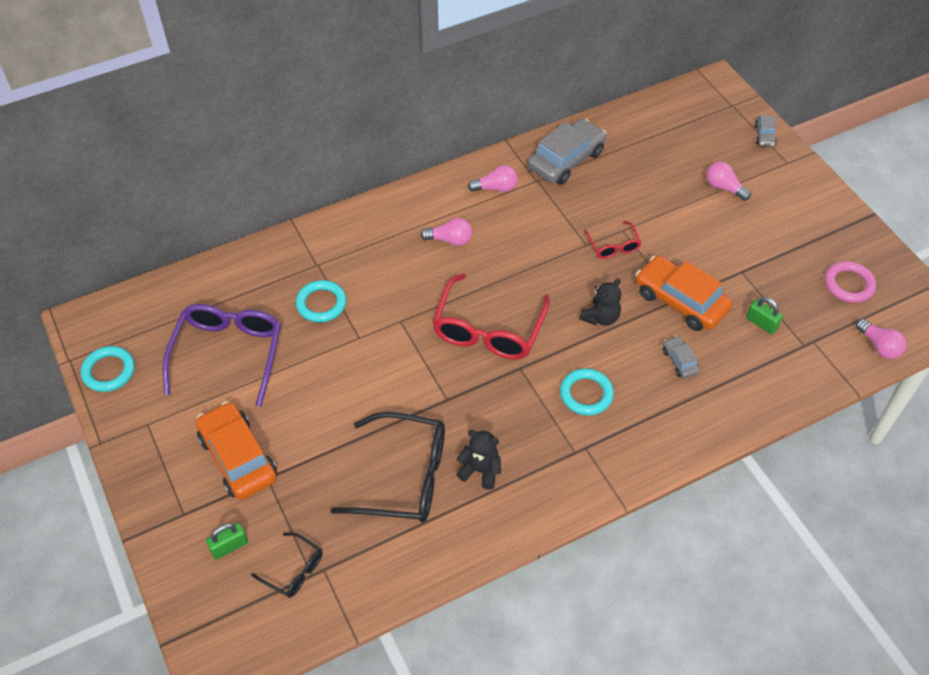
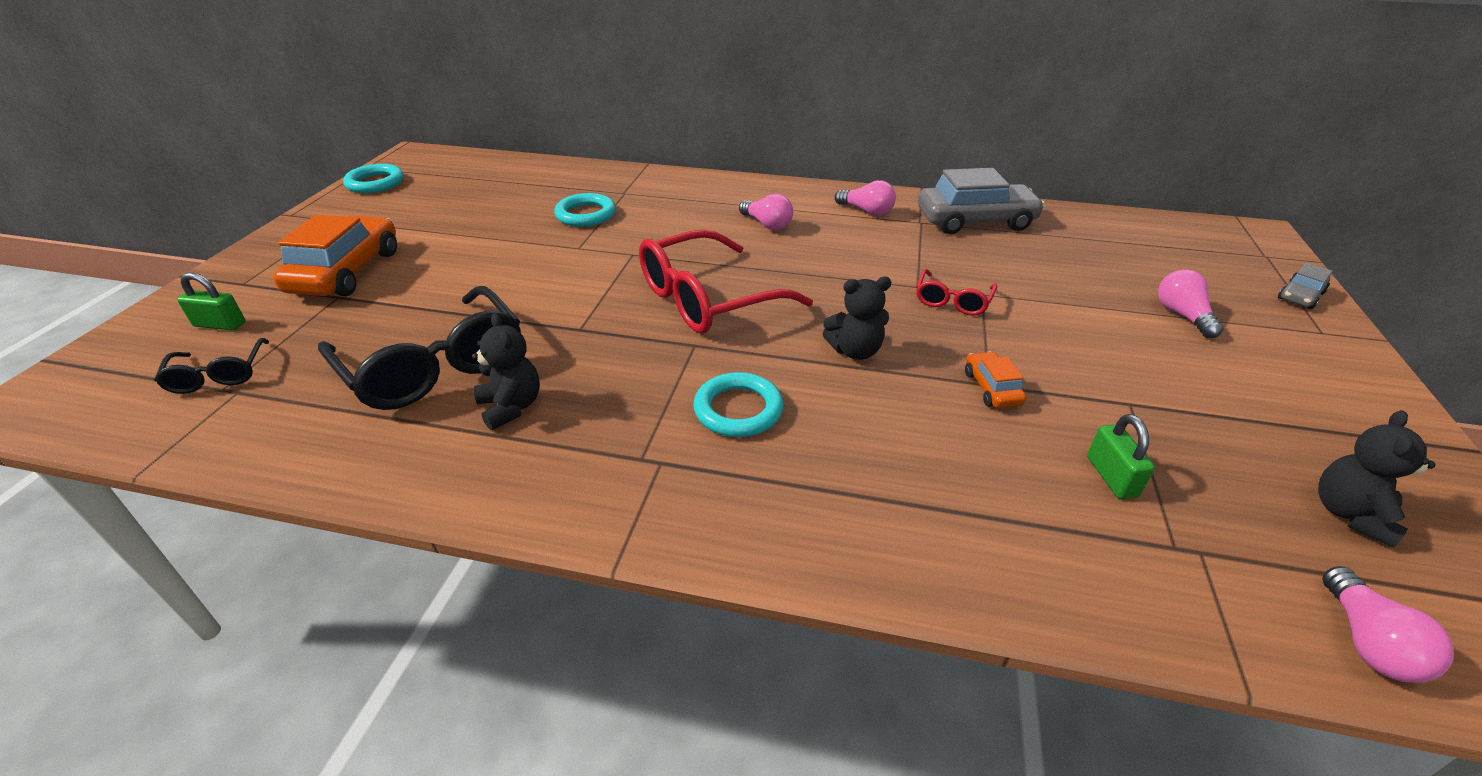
camera: 40 degrees right, 15 degrees down
(228, 354) = (464, 210): purple glasses -> none
(679, 361) = (916, 448): grey car -> none
(680, 301) = (991, 388): orange car -> orange car, size x0.47
(849, 284) = (1349, 514): pink ring -> black teddy bear

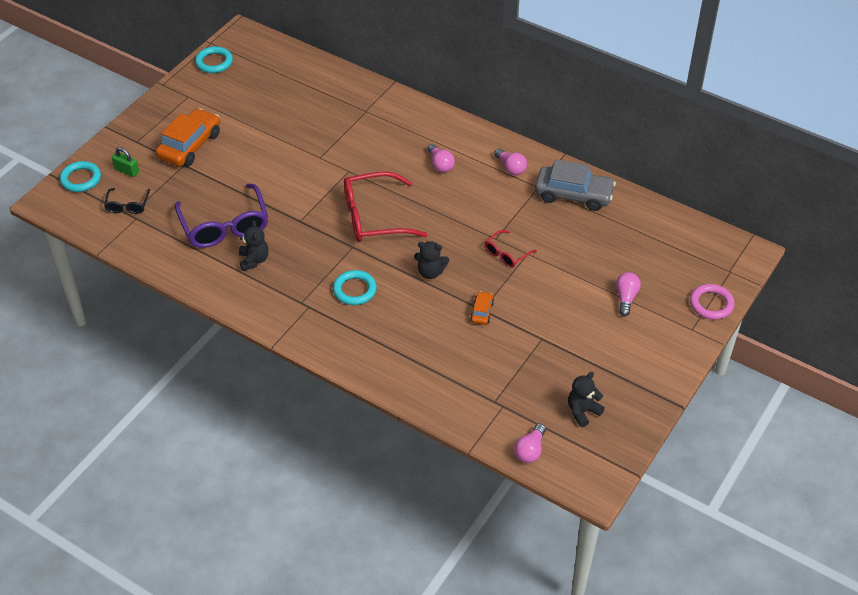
camera: 20 degrees right, 10 degrees up
(434, 365) = (224, 226): black glasses -> purple glasses
(586, 214) = (334, 127): turquoise ring -> turquoise ring (81, 179)
(1111, 476) = (497, 368): green padlock -> none
(1300, 296) = (711, 304): grey car -> pink ring

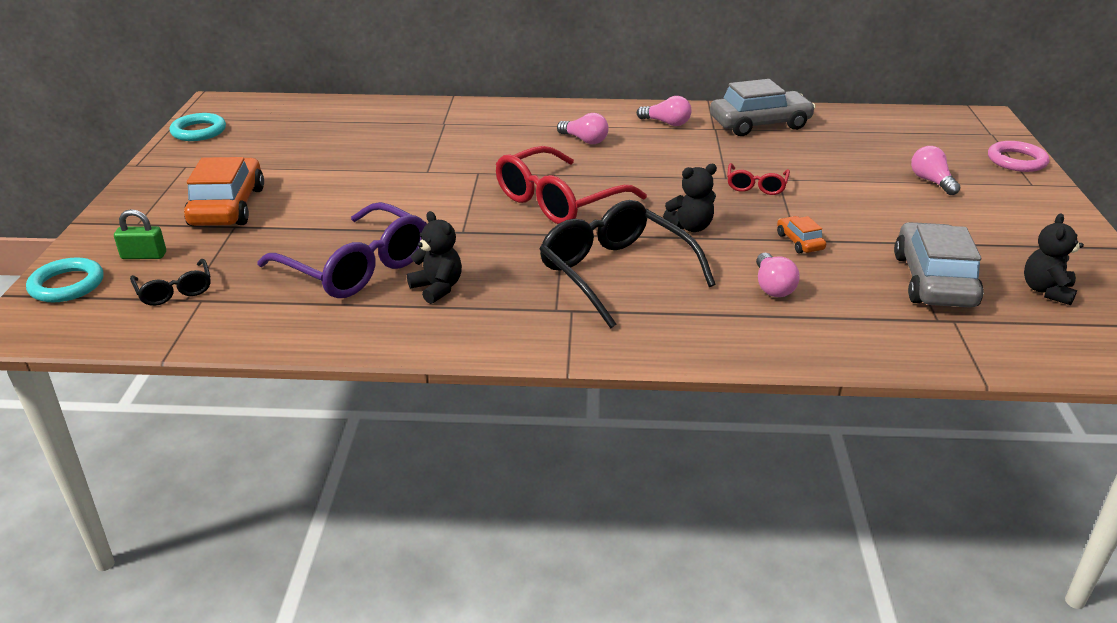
camera: 30 degrees left, 15 degrees down
(354, 290) = (615, 273): turquoise ring -> black glasses
(526, 374) = (933, 280): none -> grey car
(530, 450) = (1053, 353): pink light bulb -> pink light bulb (772, 287)

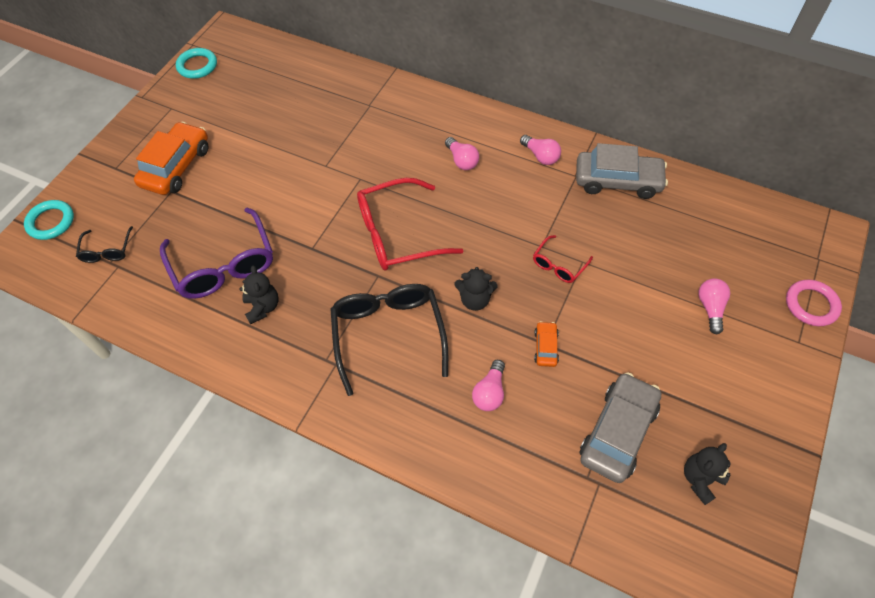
camera: 25 degrees right, 25 degrees up
(144, 256) = (105, 206): green padlock -> none

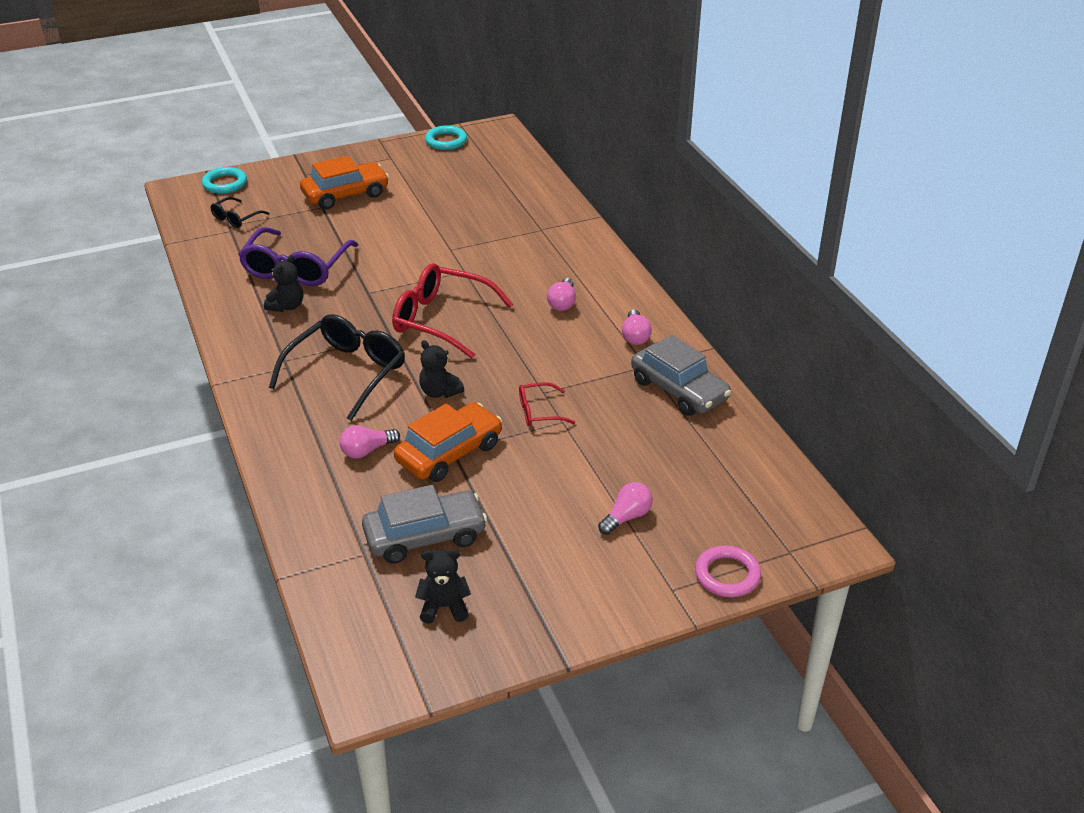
camera: 40 degrees right, 20 degrees down
(545, 347) = (449, 453): orange car -> orange car, size x2.11

